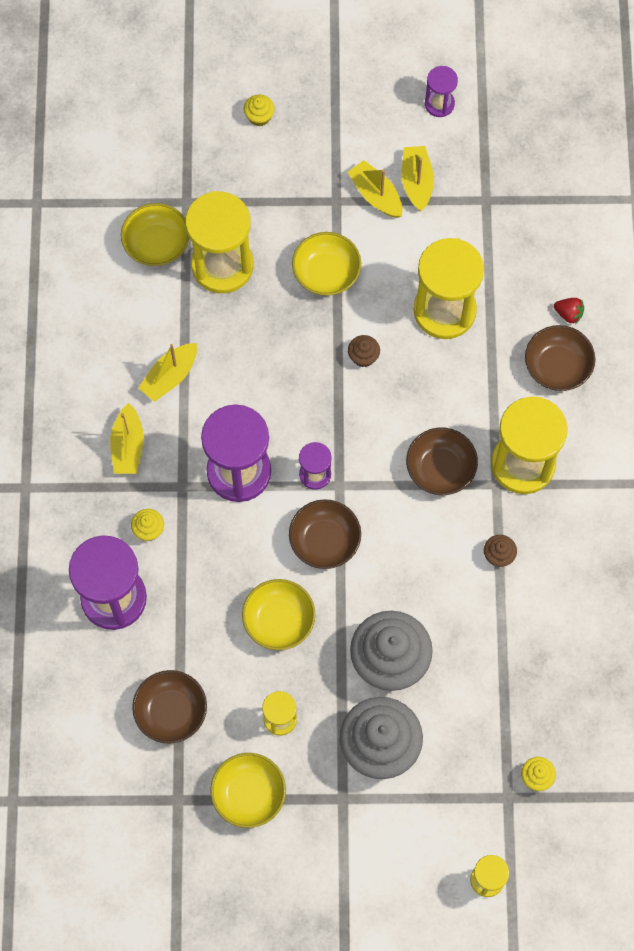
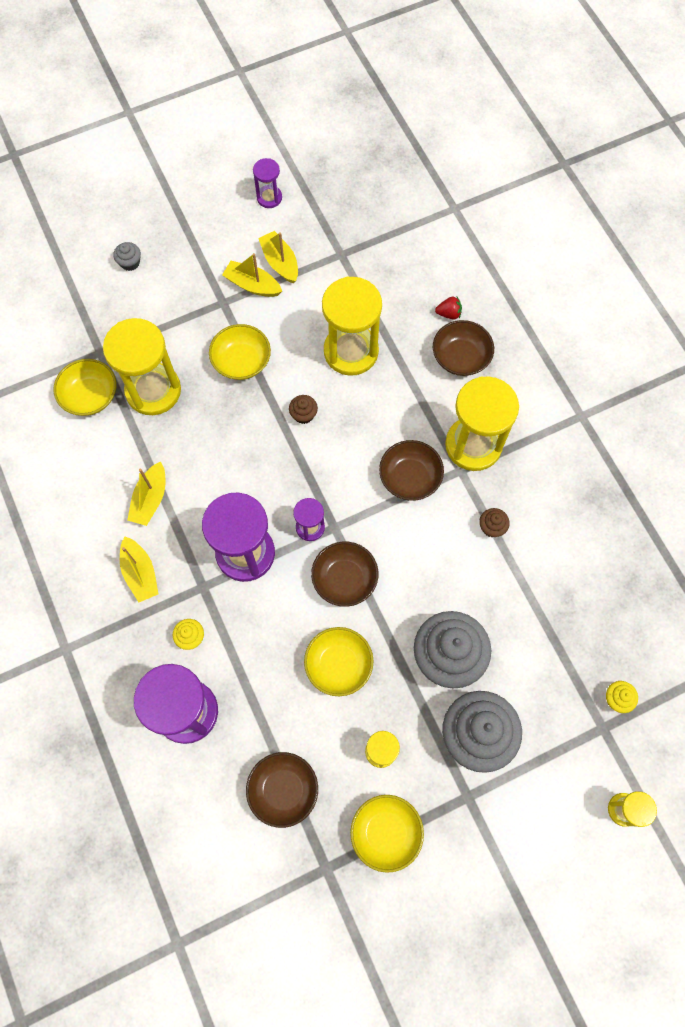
camera: 25 degrees left, 0 degrees up
(259, 116) = (130, 263): yellow cupcake -> grey cupcake

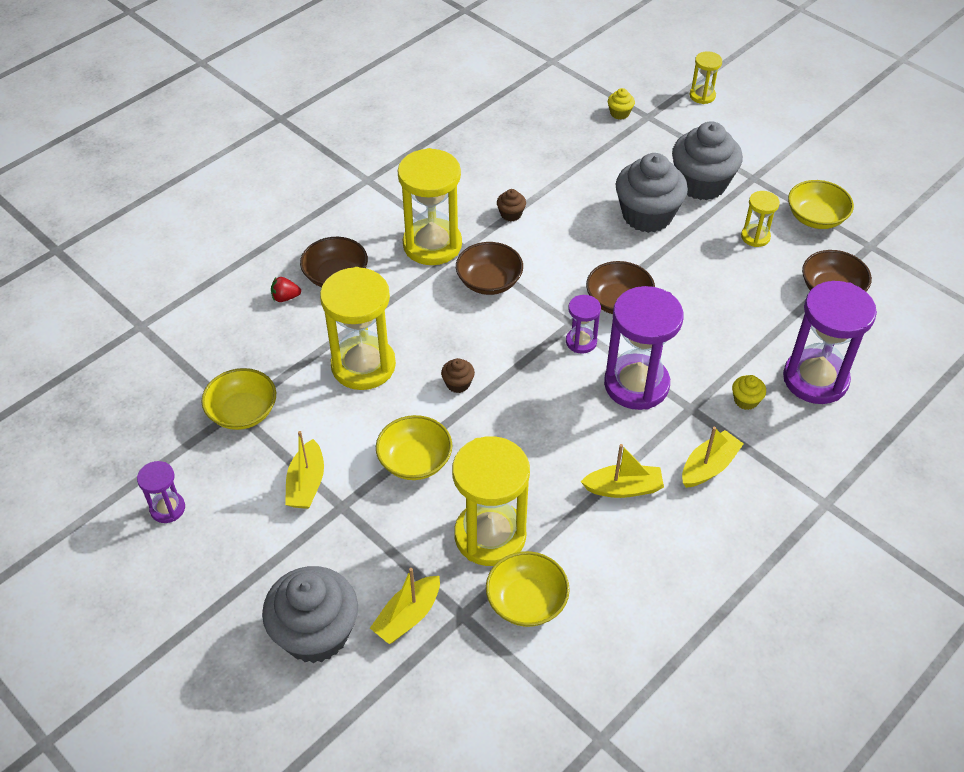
camera: 110 degrees left, 20 degrees down
(130, 263) = (315, 633): grey cupcake -> grey cupcake, size x2.39
(280, 262) = (264, 466): yellow boat -> yellow boat (408, 616)
(338, 665) = (700, 283): yellow bowl -> yellow bowl (242, 412)
(448, 314) = (285, 297): red strawberry -> red strawberry turned 75 degrees counterclockwise

